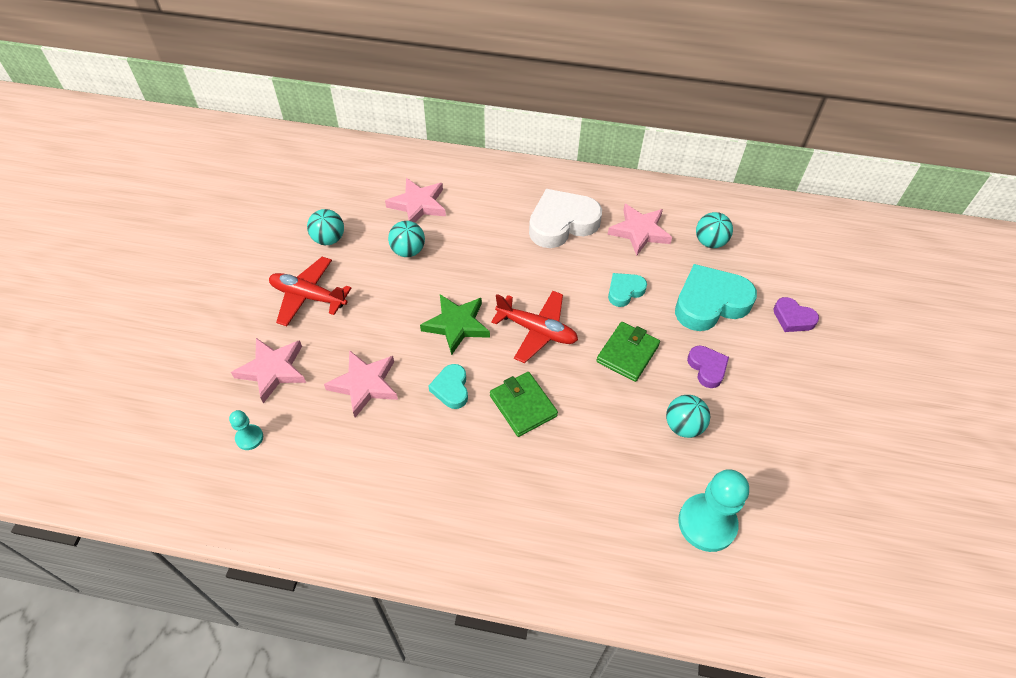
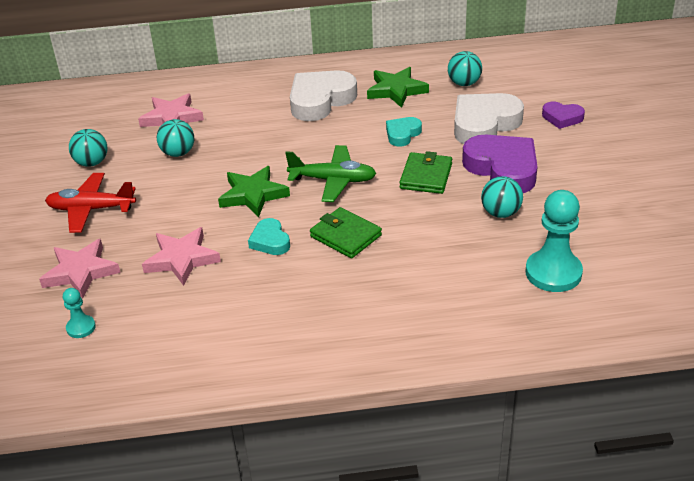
camera: 15 degrees left, 15 degrees down
(537, 330) = (333, 180): red plane -> green plane
(639, 231) = (396, 90): pink star -> green star
(707, 368) = (503, 169): purple heart -> purple heart, size x1.92
(710, 303) = (484, 124): turquoise heart -> white heart

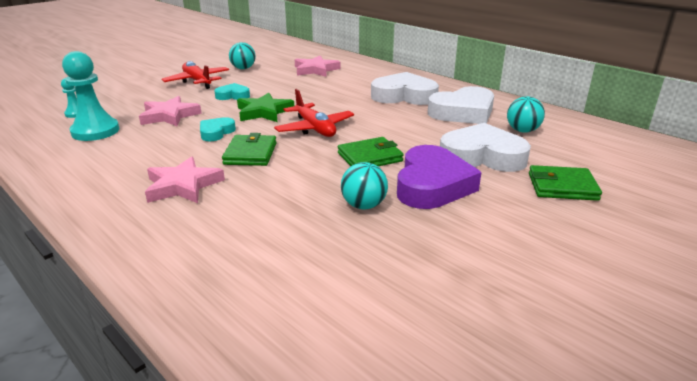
camera: 50 degrees right, 10 degrees down
(81, 272) = (132, 97): pink star -> pink star (183, 185)
(178, 153) = (281, 82): turquoise ball -> none
(333, 180) = (315, 128): green plane -> red plane
(396, 90) = (463, 112): green star -> white heart
(402, 134) = (411, 132): turquoise heart -> turquoise heart (233, 96)
(553, 273) = (301, 267): turquoise pawn -> turquoise pawn (95, 131)
(562, 118) = (562, 187): purple heart -> green wallet

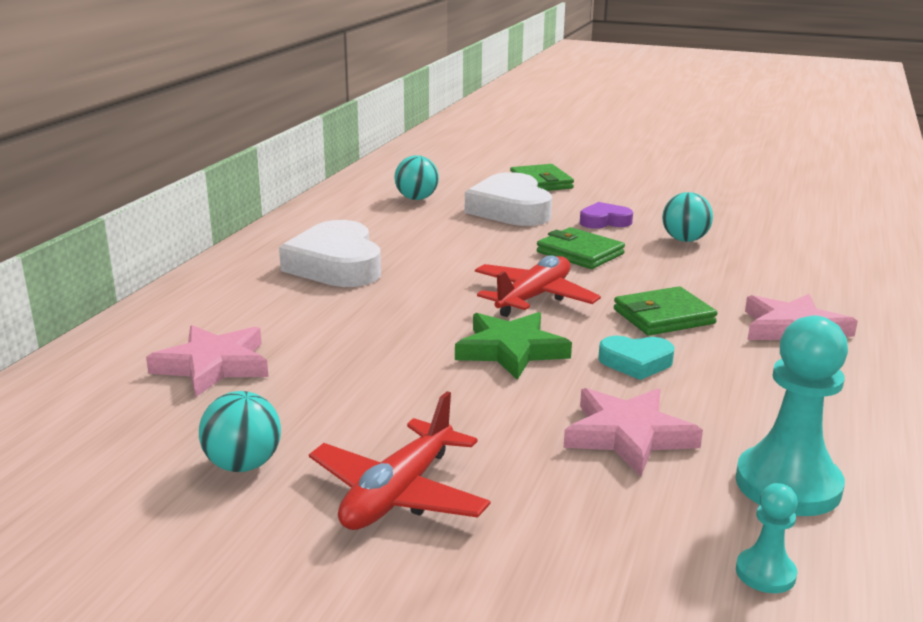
camera: 115 degrees left, 5 degrees down
(233, 96) = (458, 407): turquoise heart -> none
(432, 185) = (604, 221): purple heart -> purple heart, size x0.52
(463, 112) = (379, 226): white heart -> none

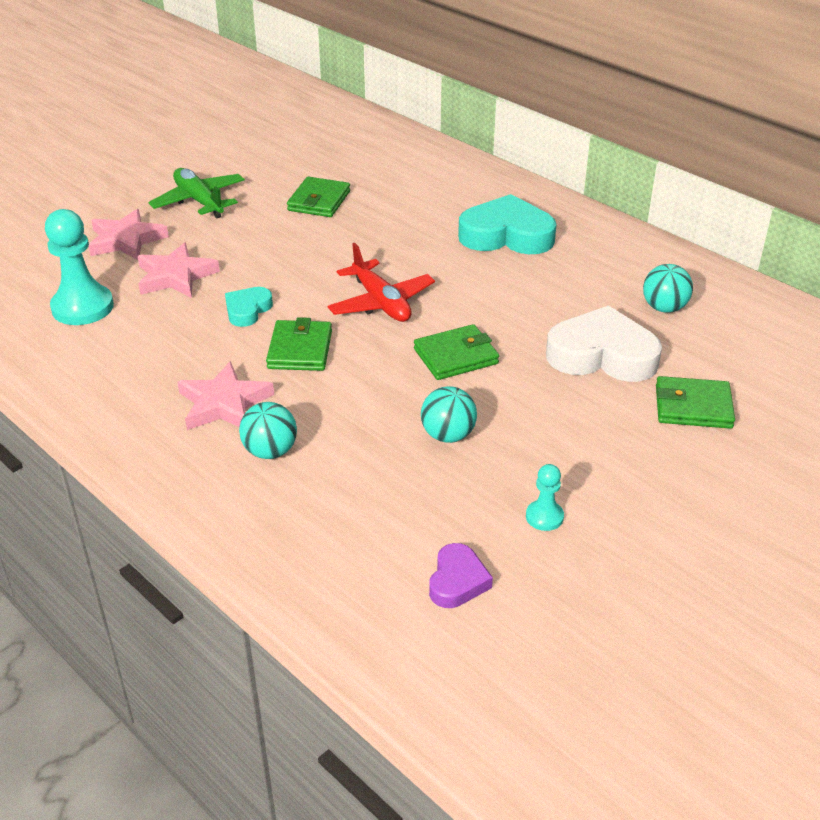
camera: 115 degrees right, 15 degrees up
(213, 366) = (374, 174): pink star -> pink star (126, 240)
(243, 465) = (263, 170): turquoise ball -> turquoise ball (270, 451)
(326, 386) = (319, 201): none -> green wallet
(336, 265) = (506, 235): white heart -> turquoise heart
(398, 494) = (199, 201): red plane -> green plane
(511, 350) = (307, 269): green star -> none
(604, 221) = (533, 403): purple heart -> purple heart (457, 581)
(765, 573) = (43, 271): turquoise pawn -> turquoise pawn (544, 517)

